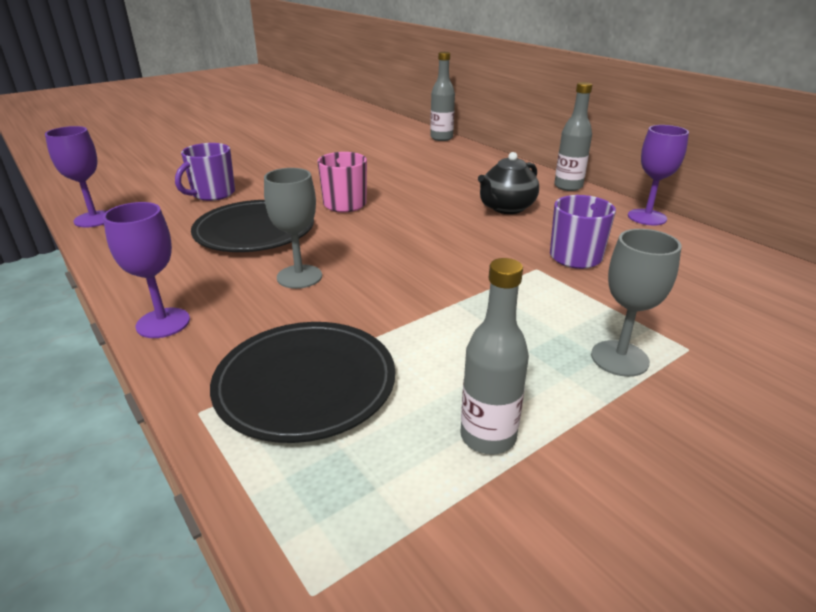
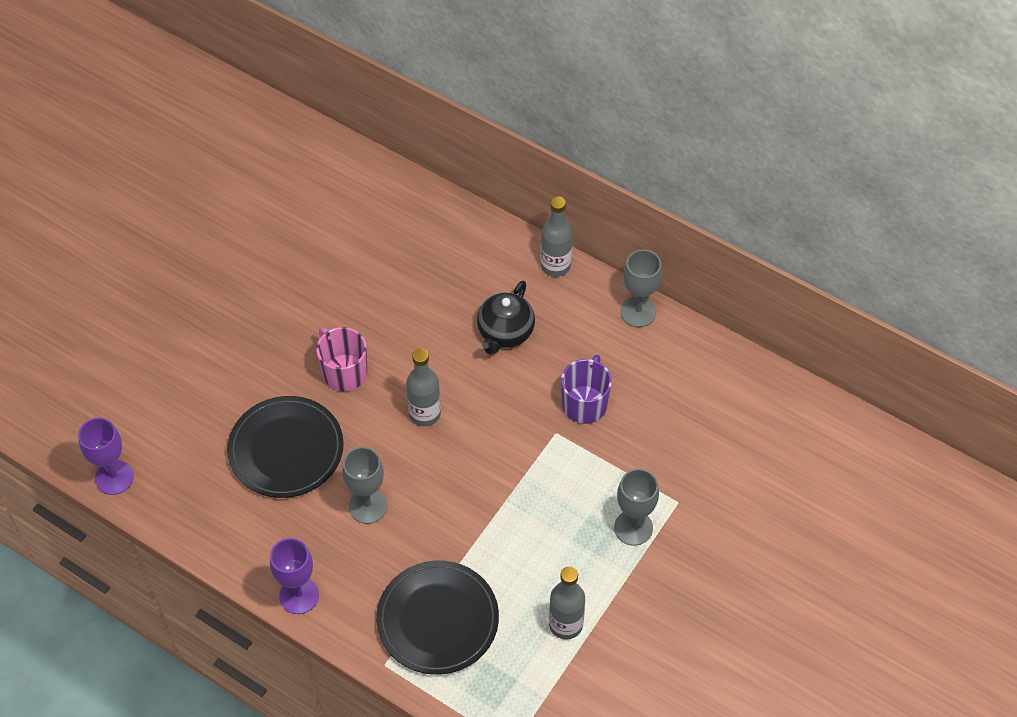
camera: 20 degrees left, 25 degrees up
(212, 194) = (196, 393): purple mug -> none
(441, 138) = (381, 171): grey bottle -> grey bottle (425, 414)
(647, 217) = (638, 312): purple goblet -> grey goblet

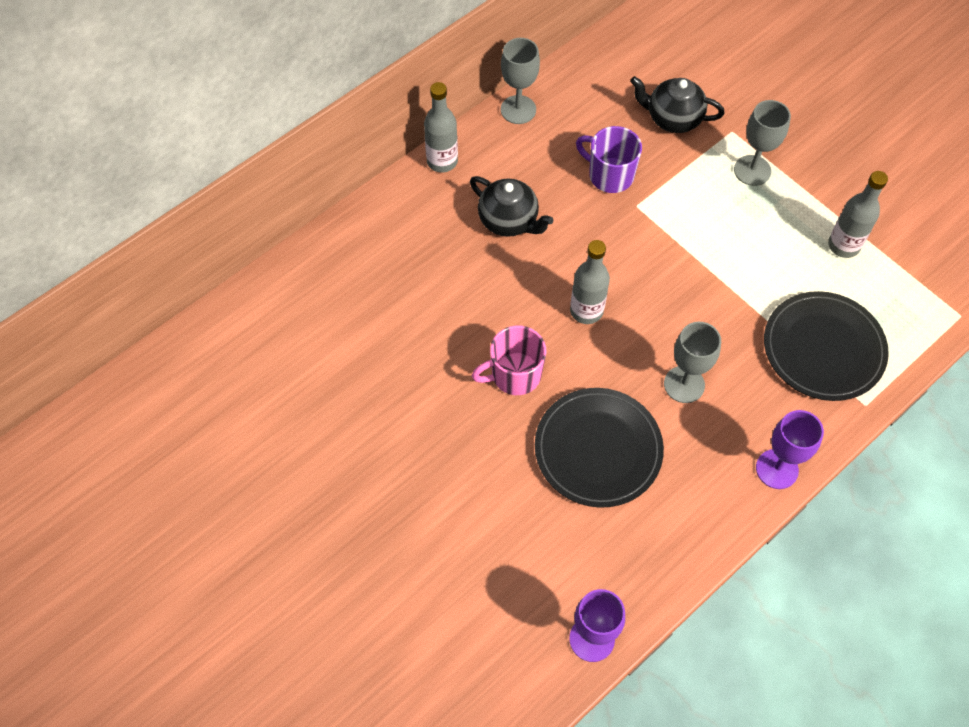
camera: 75 degrees left, 5 degrees up
(674, 445) = (672, 119): none -> black teapot

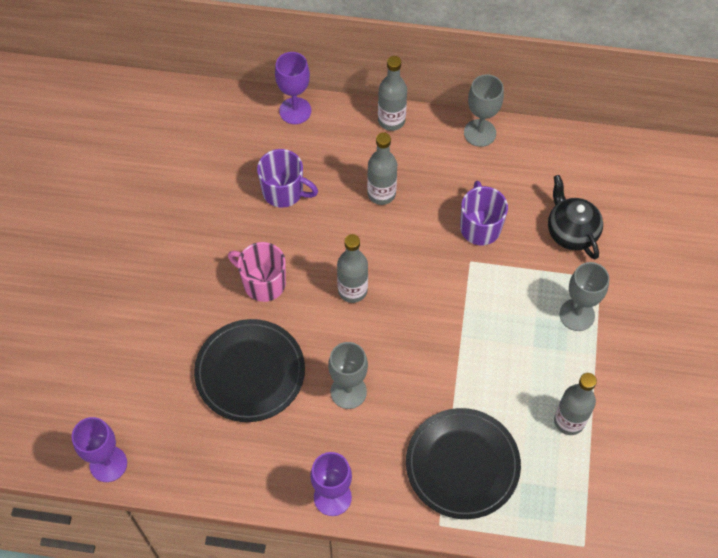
camera: 50 degrees right, 0 degrees up
(357, 224) = (295, 111): none -> purple goblet
(435, 292) = (284, 192): none -> purple mug
(509, 221) = (381, 194): black teapot -> grey bottle

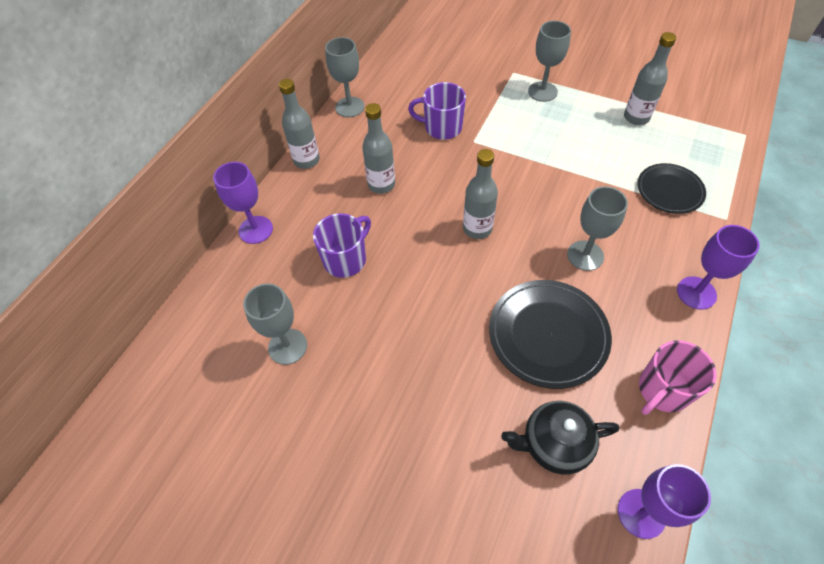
camera: 70 degrees left, 5 degrees down
(186, 178) = (287, 346): none -> grey goblet
(263, 283) = (445, 300): pink mug -> pink mug (662, 390)
(462, 465) = (669, 190): black plate -> black plate, size x0.64
(571, 232) = (467, 77): black teapot -> black teapot (554, 444)

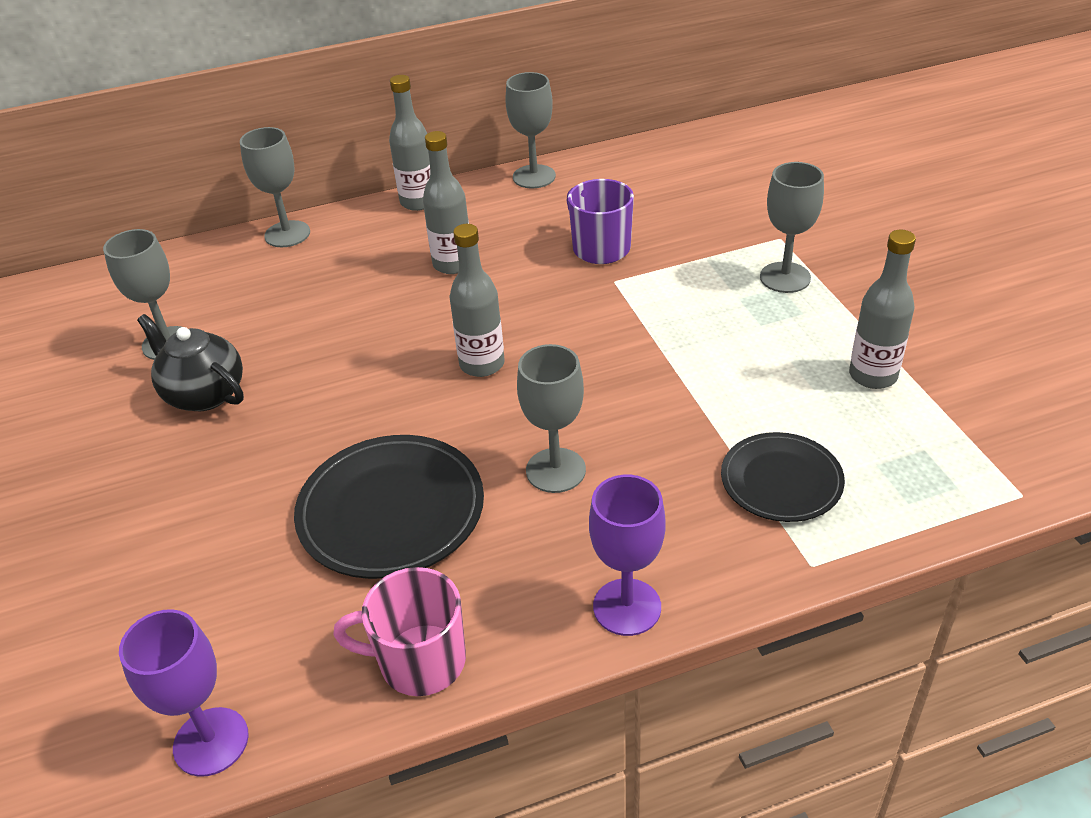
camera: 45 degrees right, 15 degrees down
(255, 230) = (287, 234): purple goblet -> grey goblet
(346, 259) = (319, 307): purple mug -> none
(554, 444) = (237, 606): black teapot -> black teapot (204, 394)

